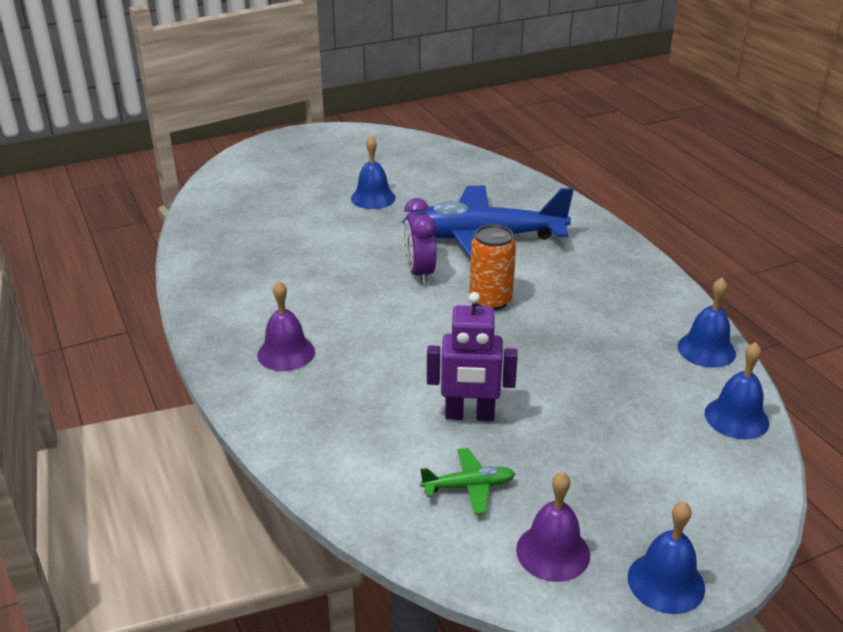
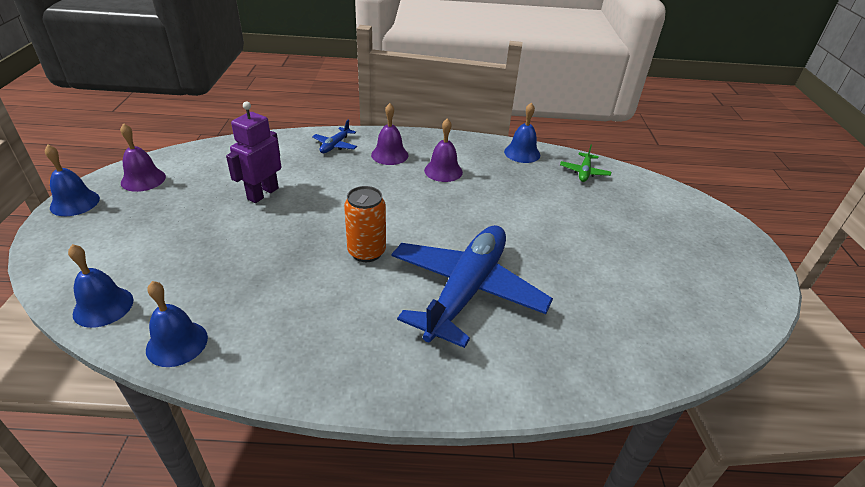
camera: 115 degrees right, 5 degrees up
(293, 302) = (443, 171): none -> purple bell
(298, 410) = (335, 145): none -> blue plane
(373, 198) = (585, 253): blue bell -> blue bell (522, 153)
(419, 273) = (436, 233): purple clock -> none
(469, 487) = (215, 173): green plane -> green plane (584, 172)

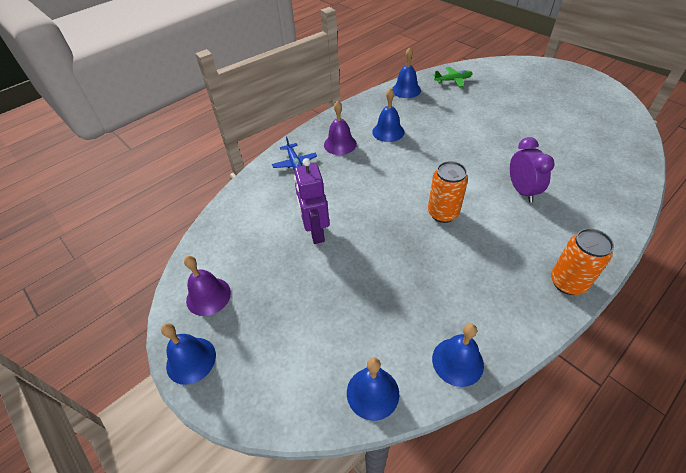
camera: 40 degrees left, 10 degrees up
(357, 382) = (567, 282): none -> orange can
(443, 171) = (388, 132): purple bell -> blue bell
(466, 290) = (522, 191): blue plane -> purple clock
(584, 172) = (453, 80): green plane -> green plane turned 75 degrees counterclockwise

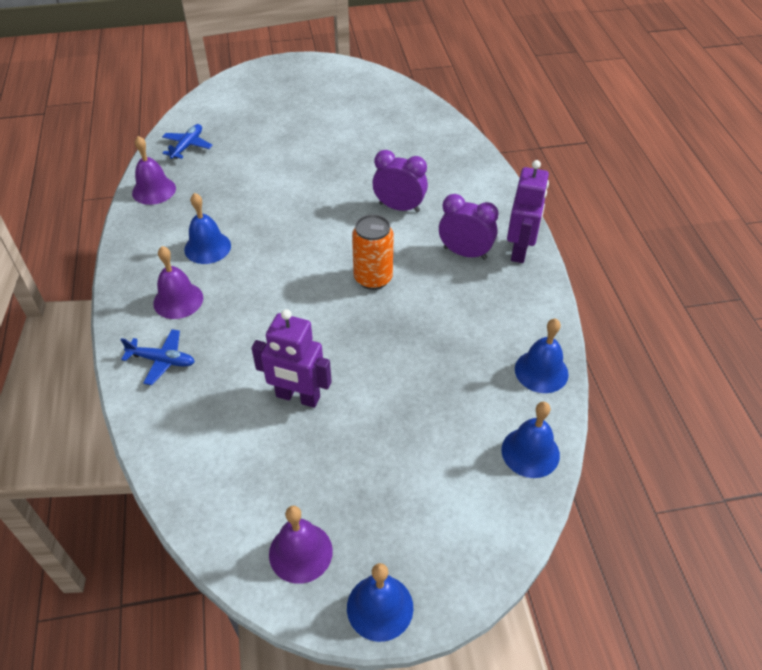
camera: 60 degrees left, 0 degrees up
(406, 90) = (154, 190): blue bell -> purple bell
(453, 80) = (187, 146): green plane -> blue plane
(523, 249) = (465, 253): none -> purple clock
(567, 282) = (520, 250): orange can -> purple robot

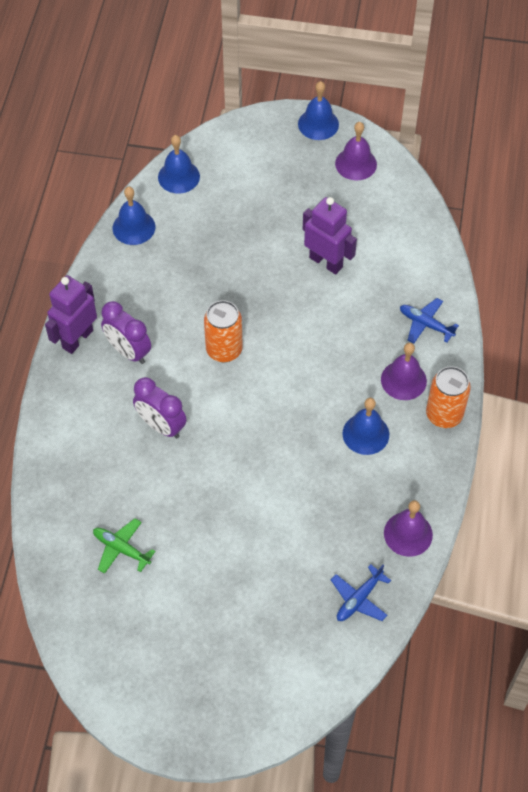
camera: 160 degrees left, 10 degrees up
(131, 281) = (444, 415): none -> orange can
(385, 131) = (121, 548): none -> green plane

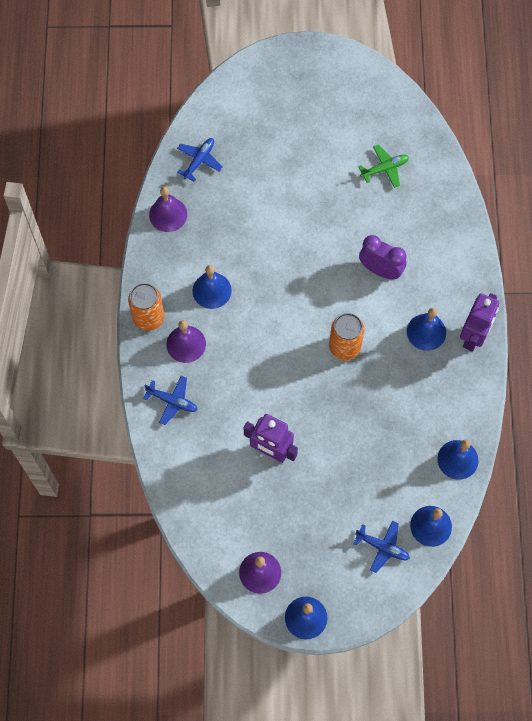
camera: 170 degrees right, 10 degrees up
(121, 548) = (385, 168): green plane -> green plane turned 45 degrees counterclockwise
(128, 351) = (426, 332): purple clock -> blue bell
(231, 166) = (382, 547): none -> blue plane

